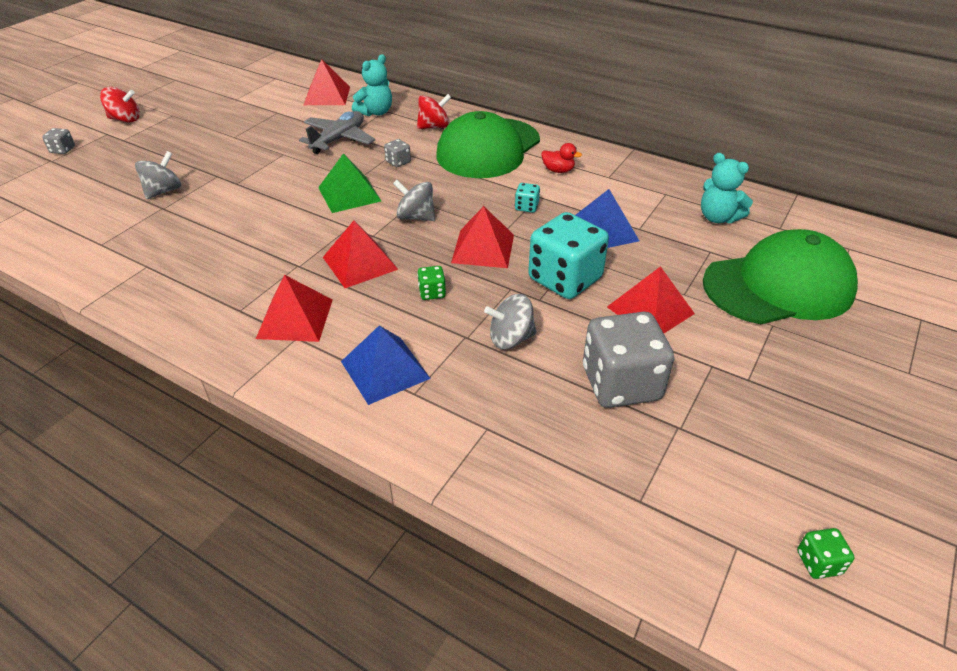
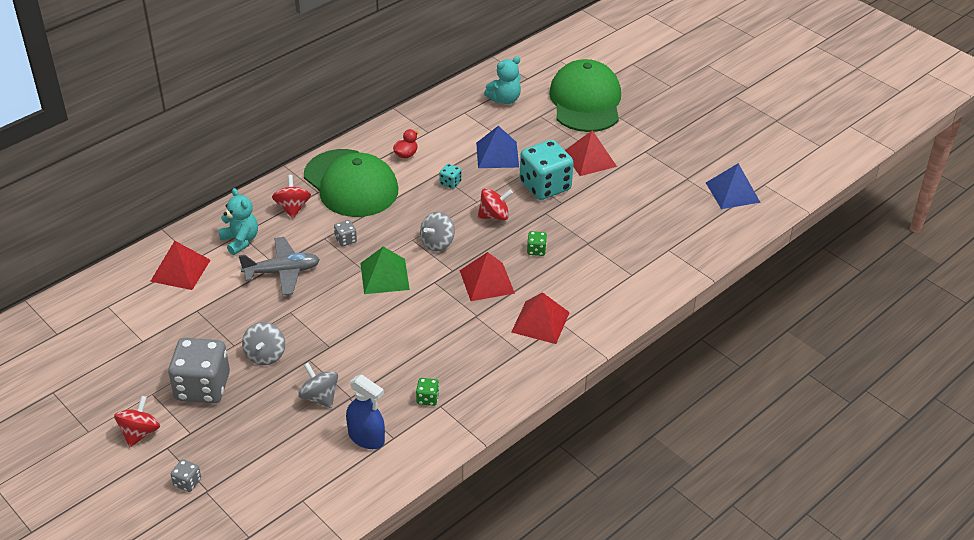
camera: 75 degrees left, 0 degrees up
(103, 228) = (366, 438): none -> blue spray bottle
(339, 139) = (282, 272): grey plane -> grey plane turned 120 degrees clockwise
(385, 369) = (607, 284): blue pyramid -> blue pyramid (732, 192)
(483, 248) = (494, 216): red pyramid -> red spinning top
(510, 338) = (596, 224): grey spinning top -> grey spinning top (265, 355)
(621, 384) = (649, 189): grey dice -> grey dice (202, 387)
(818, 562) = (776, 163): green dice -> green dice (427, 398)

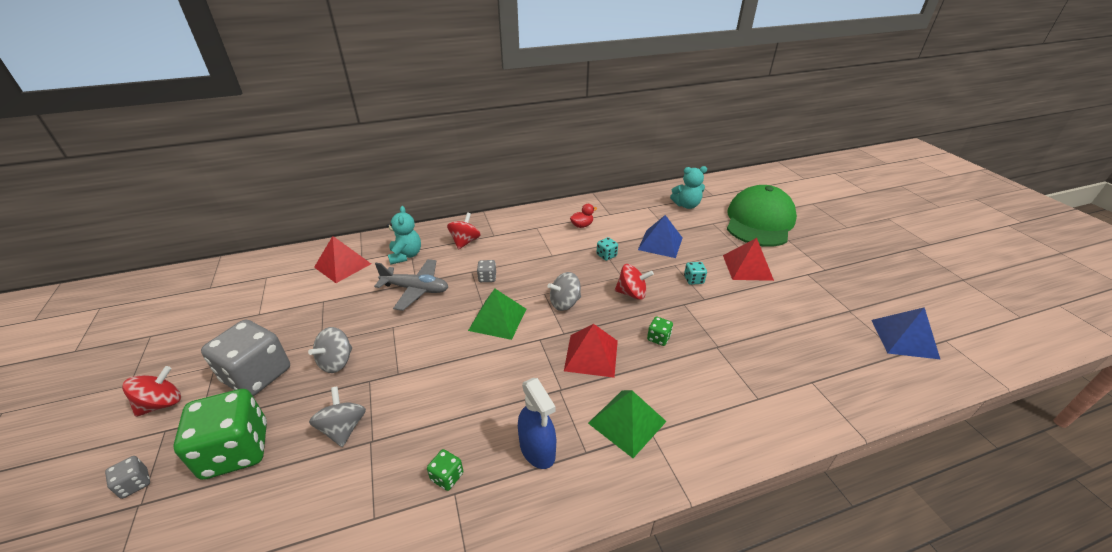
camera: 25 degrees right, 5 degrees down
(246, 438) = (236, 450): none -> green dice
(351, 184) = (523, 236): green cap -> none
(366, 438) = (346, 504): blue spray bottle -> blue spray bottle (537, 450)
(540, 322) = (627, 422): red pyramid -> green pyramid
(545, 186) = (693, 280): turquoise dice -> turquoise dice, size x0.42

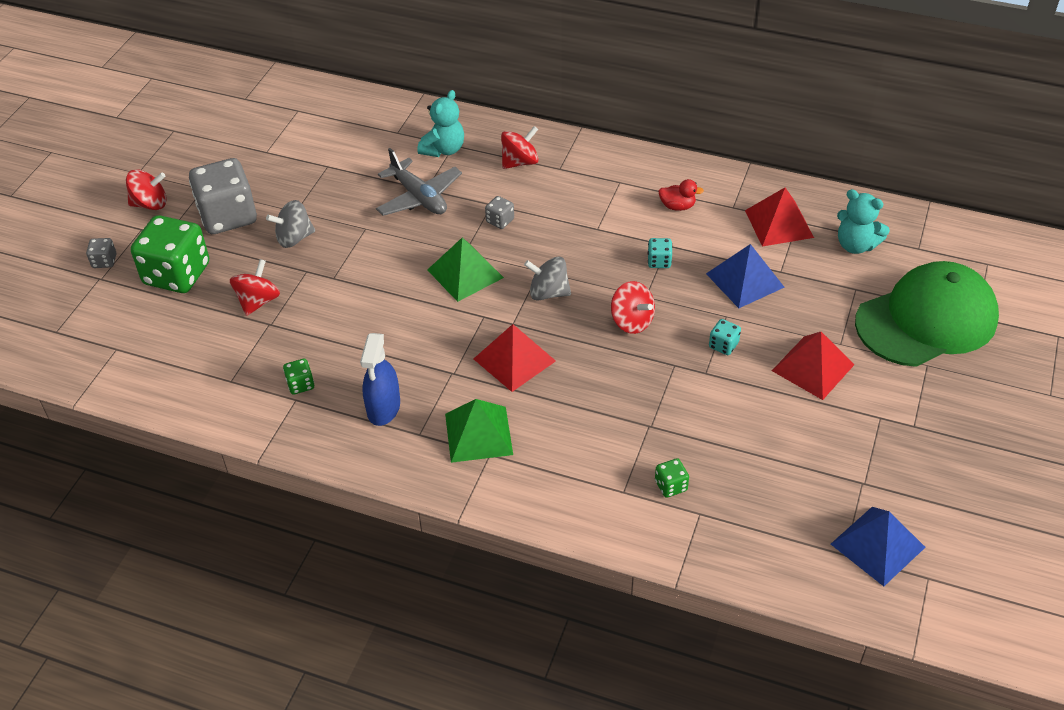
camera: 40 degrees right, 10 degrees up
(342, 265) = (374, 131): red pyramid -> red pyramid (778, 223)
(343, 428) = (258, 301): grey spinning top -> red spinning top
(658, 338) = (600, 382): green dice -> green dice (671, 486)

